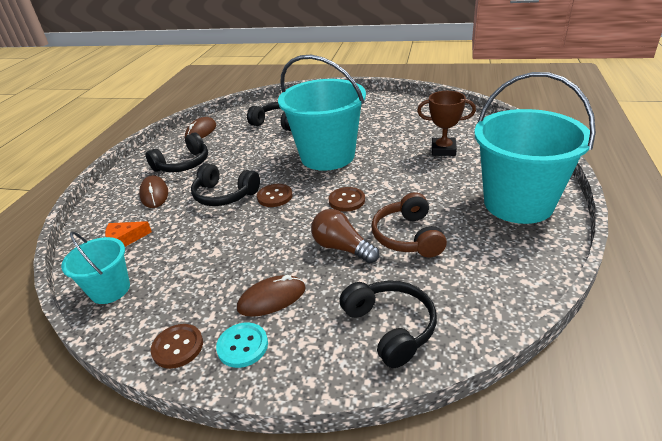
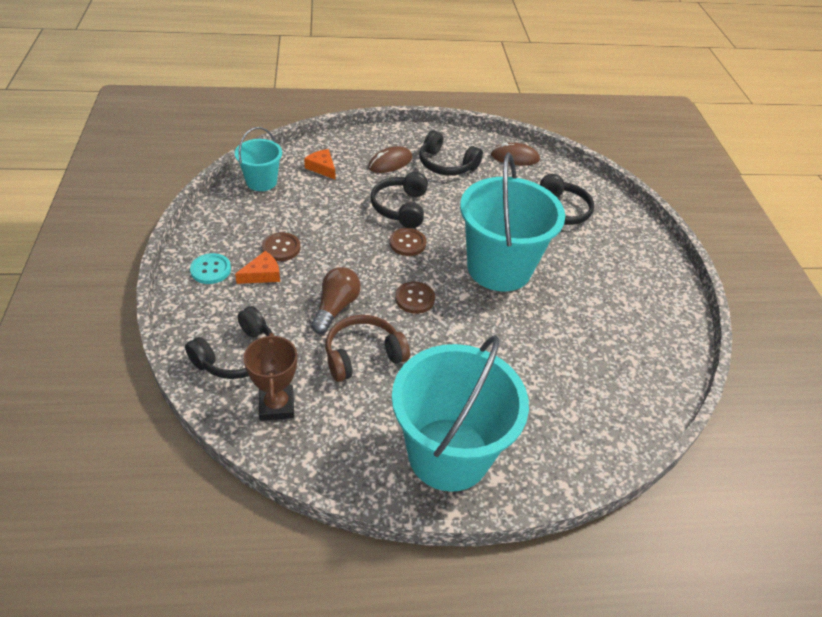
camera: 65 degrees right, 10 degrees up
(178, 347) = (207, 236): brown button -> brown button (281, 248)
(272, 299) = (262, 274): brown mouse -> orange cheese
(443, 150) = (552, 375): brown trophy -> brown trophy (276, 405)

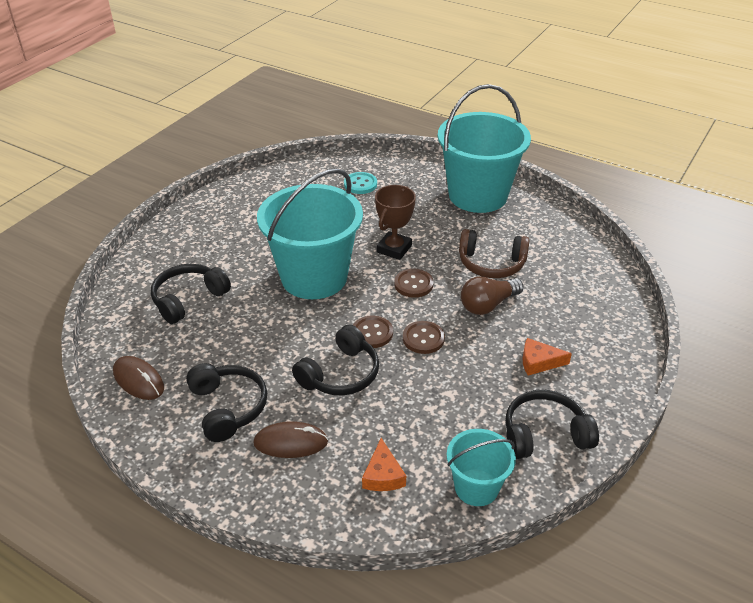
camera: 140 degrees left, 5 degrees down
(211, 270) = (590, 389): turquoise button -> turquoise button (360, 184)
(237, 355) = (594, 303): black headphones -> black headphones (544, 434)
(276, 405) = (578, 260): brown trophy -> brown trophy (394, 249)
(281, 248) = (504, 382): brown button -> brown button (423, 338)

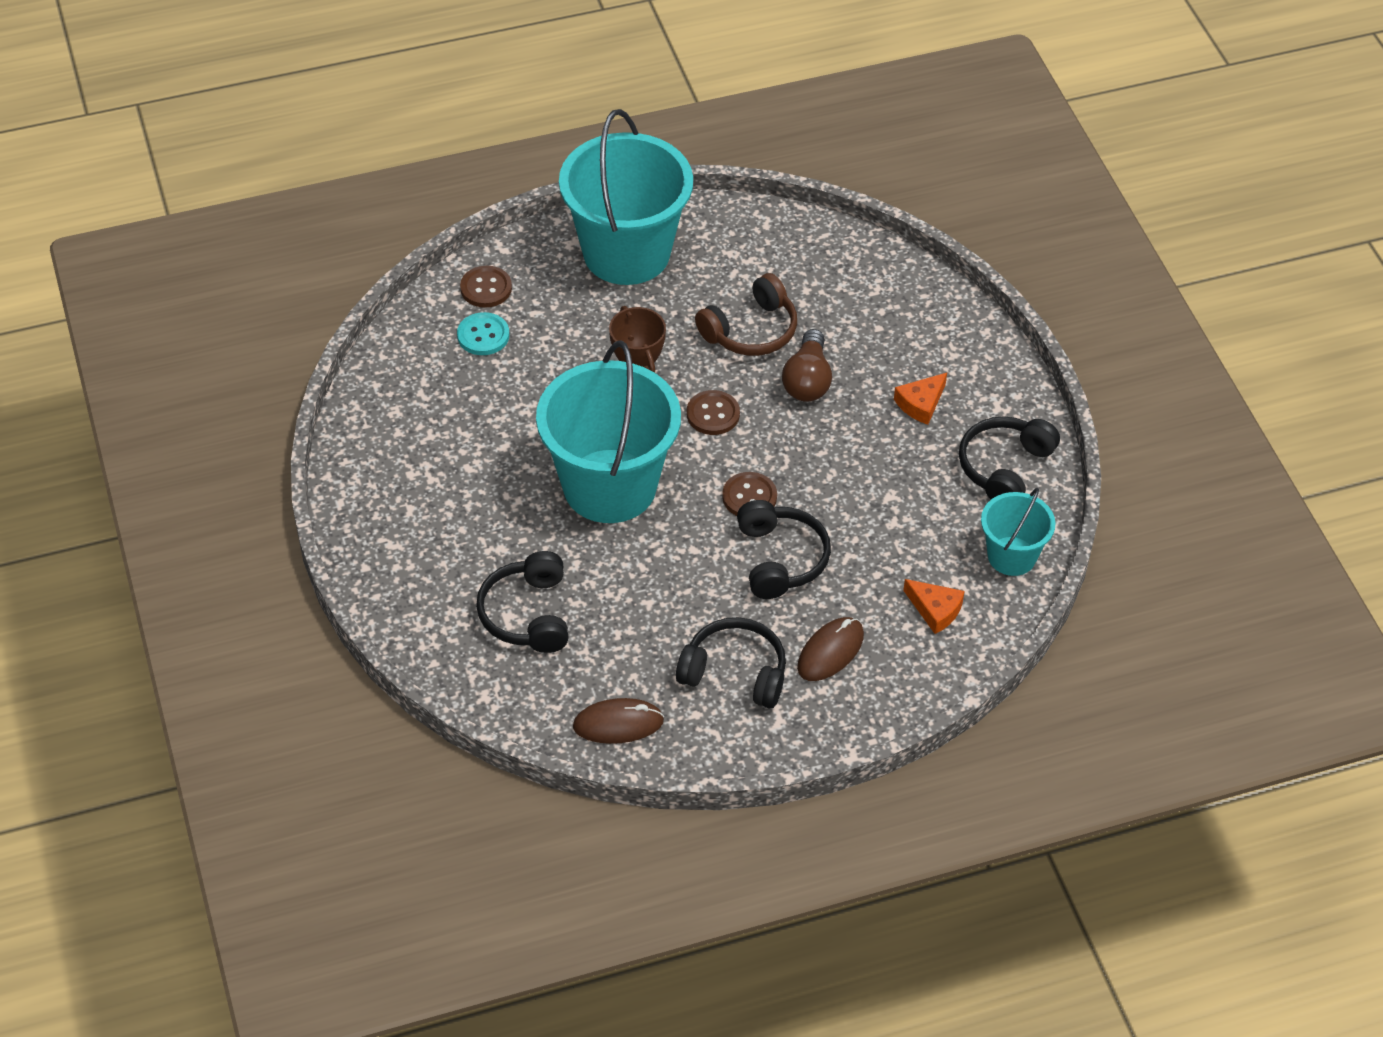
camera: 50 degrees left, 10 degrees up
(423, 338) = (800, 463): brown button -> brown button (486, 288)

